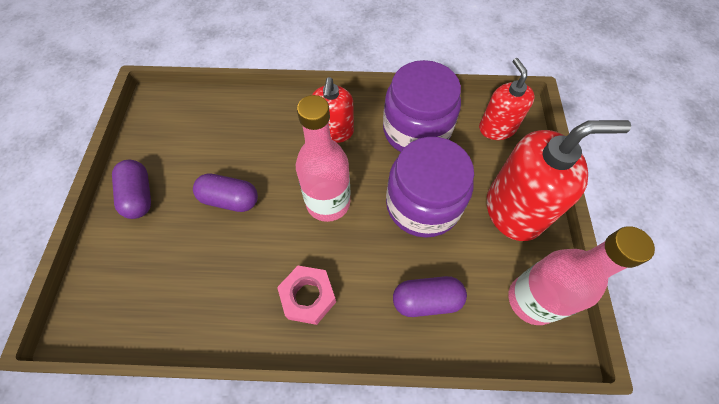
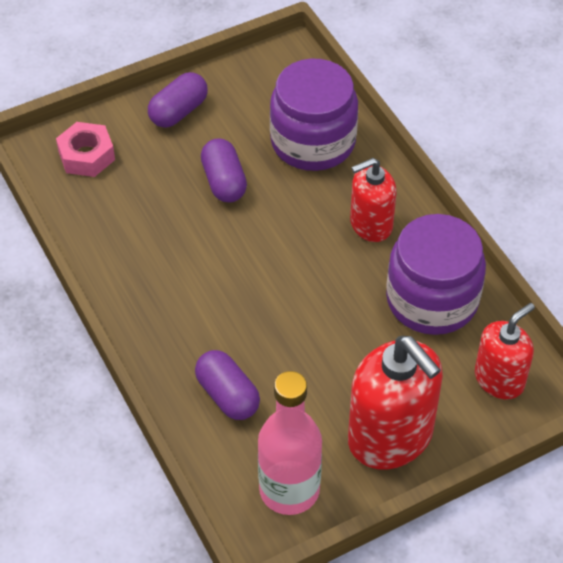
camera: 60 degrees right, 10 degrees down
(308, 297) = (168, 297): pink nut -> pink nut (86, 156)
(328, 202) = (278, 263): pink bottle -> none
(423, 204) = (335, 347): purple jar -> purple jar (313, 142)

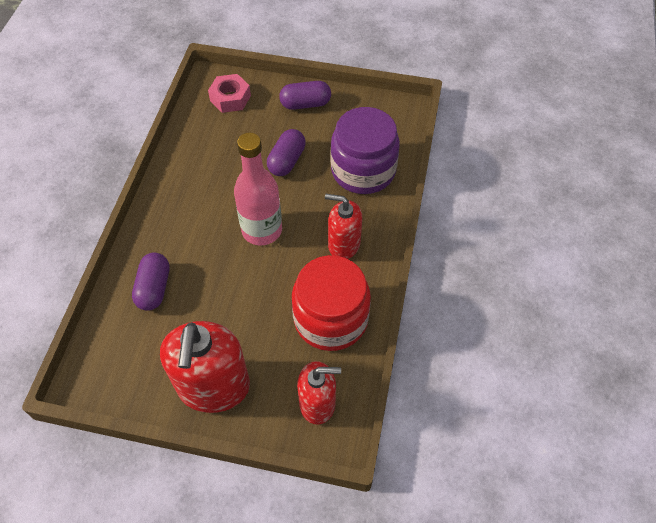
camera: 40 degrees right, 5 degrees up
(289, 490) = (124, 372): pink bottle -> pink bottle (262, 230)
(432, 299) = (330, 319): purple jar -> red jar

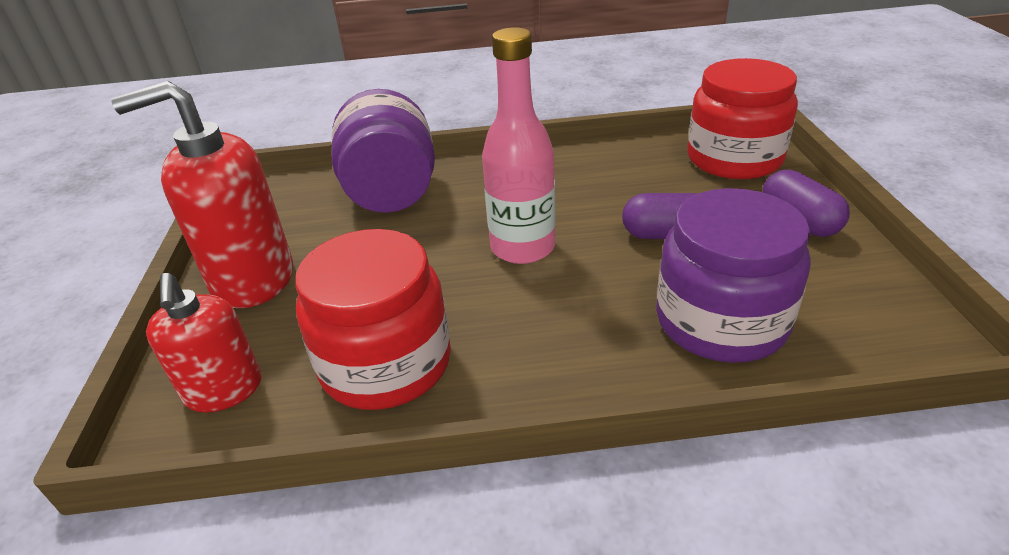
camera: 75 degrees right, 20 degrees down
(154, 288) = (391, 194): purple capsule -> purple jar
(230, 98) = (734, 159): pink nut -> red jar
(343, 244) = (543, 339): red soap dispenser -> none

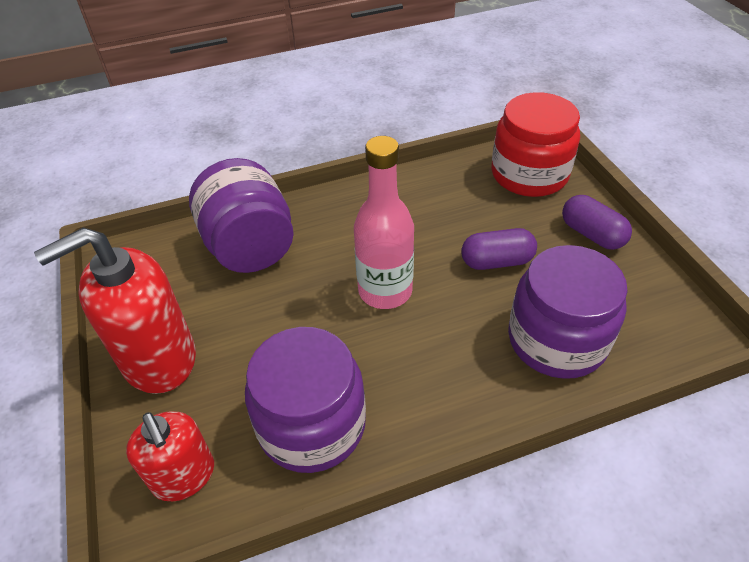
camera: 15 degrees left, 10 degrees up
(386, 363) = (312, 425): red jar -> purple jar

